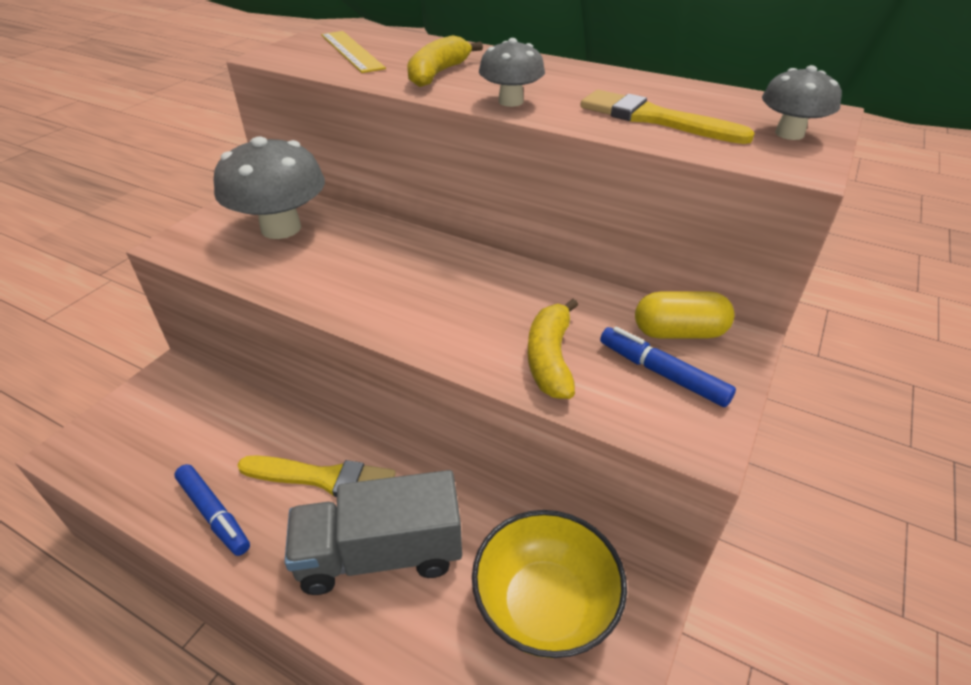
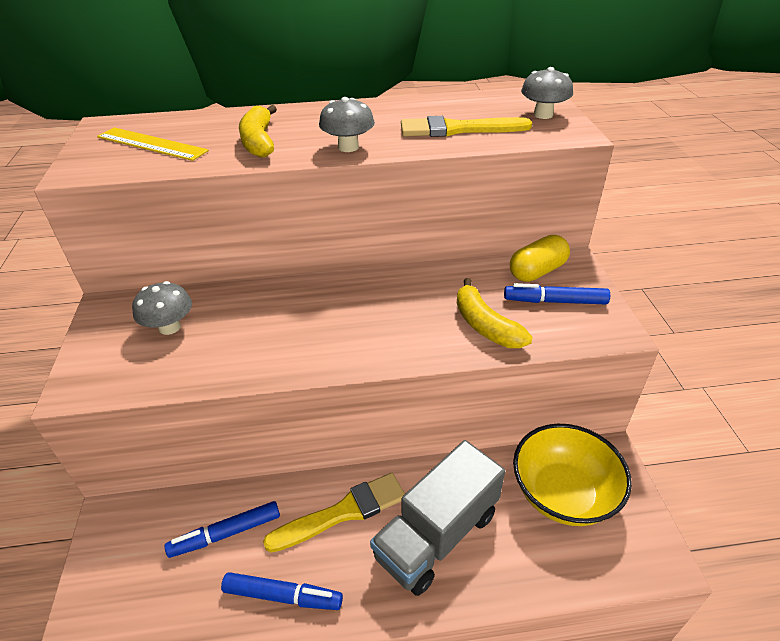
camera: 35 degrees left, 0 degrees up
(225, 436) = (226, 533): none -> blue marker
(281, 228) = (169, 327): grey mushroom -> grey mushroom, size x0.55

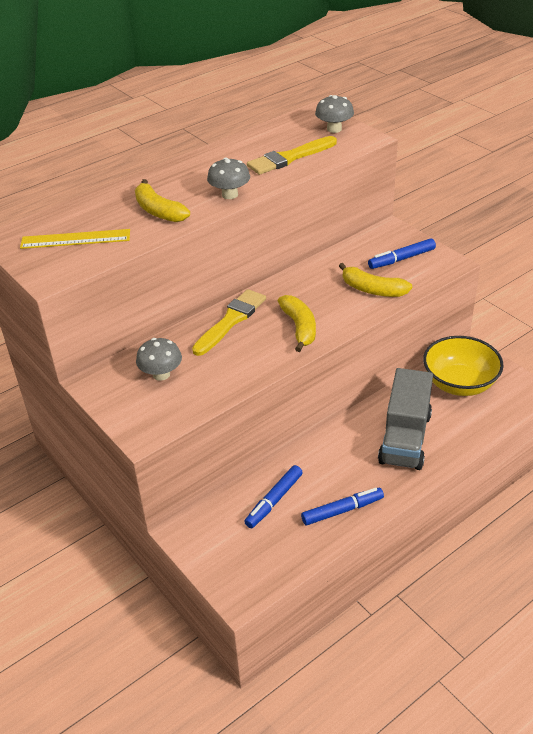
camera: 30 degrees left, 0 degrees up
(343, 512) = (338, 454): yellow brush -> yellow brush (231, 320)
(358, 336) = (299, 327): none -> yellow banana
(537, 271) = (375, 244): yellow capsule -> none

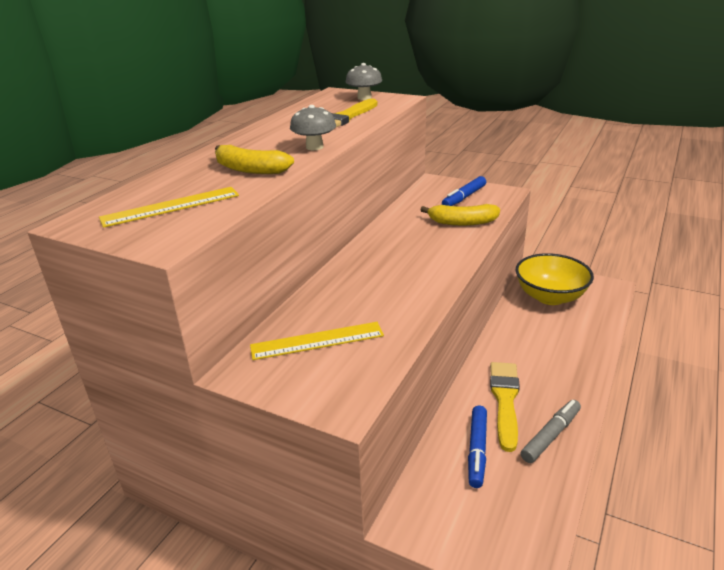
camera: 25 degrees left, 10 degrees down
(161, 374) = (317, 341): grey mushroom -> yellow ruler
(231, 320) = (352, 275): yellow brush -> yellow brush (505, 400)
(299, 327) = (425, 264): yellow banana -> none
(342, 510) = (551, 435): blue marker -> grey marker
(405, 438) = (546, 352): grey truck -> none

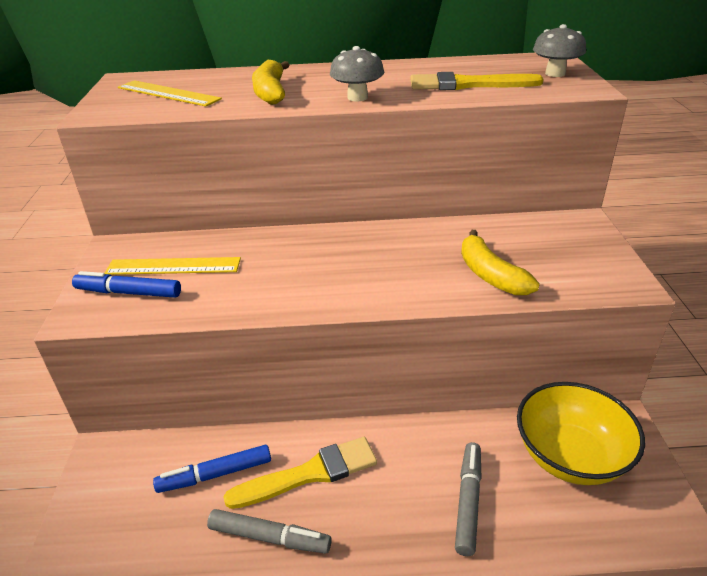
camera: 60 degrees right, 5 degrees up
(317, 341) = (173, 266): yellow ruler -> yellow ruler turned 45 degrees counterclockwise
(464, 197) = (564, 256): blue marker -> blue marker (129, 293)
(563, 343) = (468, 501): none -> grey marker

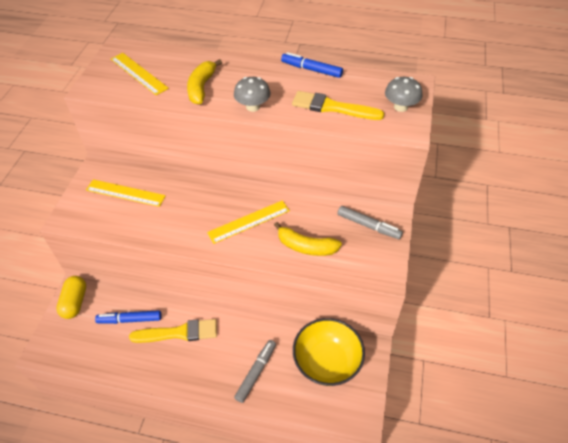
camera: 15 degrees right, 15 degrees up
(106, 471) = (75, 302): none -> yellow capsule
(129, 293) = (95, 208): blue marker -> blue marker (311, 70)
(269, 537) = (146, 363): grey marker -> grey marker (368, 226)
(387, 263) = (249, 222): none -> yellow ruler
(490, 275) = (306, 246): yellow banana -> yellow banana turned 60 degrees counterclockwise

